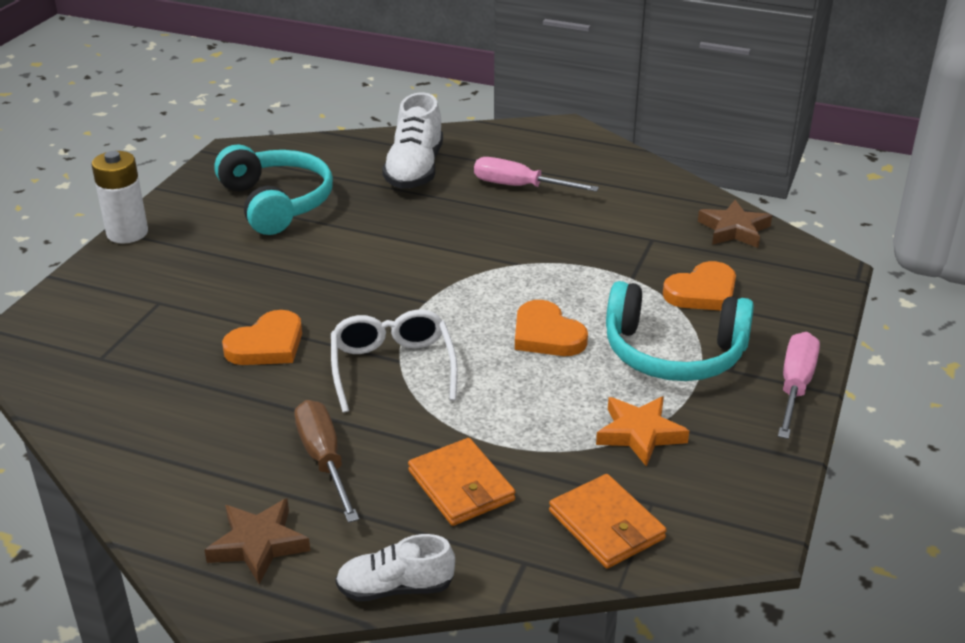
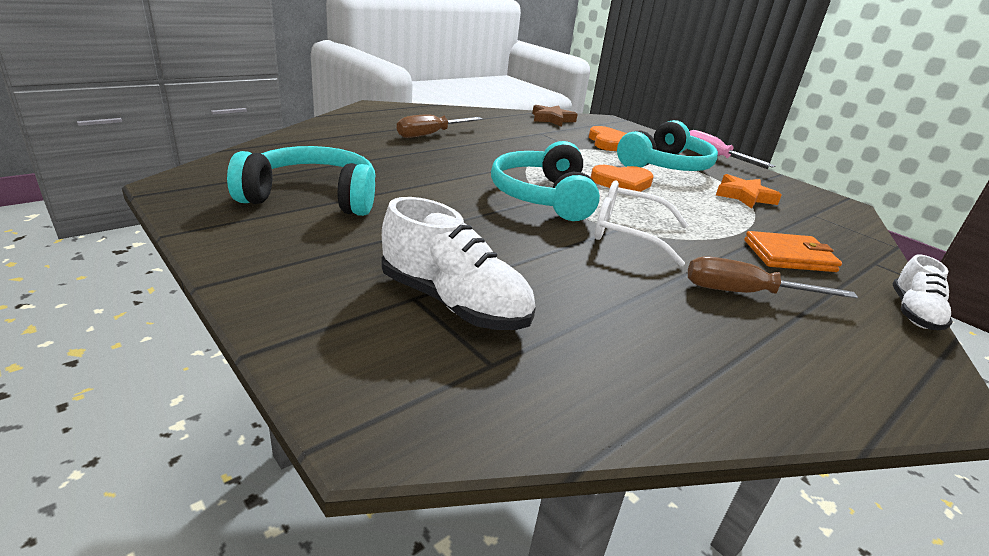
camera: 65 degrees left, 5 degrees down
(127, 233) = (234, 276): white battery -> none
(258, 545) = (864, 356): brown star -> none
(267, 345) = (552, 267): orange heart -> none
(415, 170) = (353, 147): white shoe -> white shoe (453, 303)
(427, 299) = (543, 197): none -> turquoise headphones
(519, 187) = (431, 134): pink screwdriver -> brown screwdriver
(606, 525) = (835, 230): orange wallet -> none

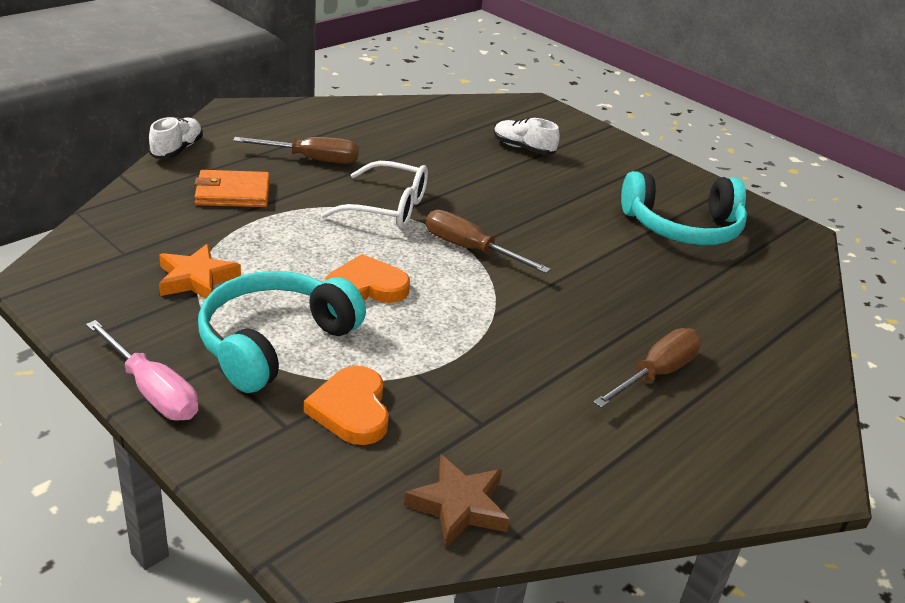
camera: 175 degrees right, 5 degrees up
(453, 303) = (523, 148): white shoe -> white shoe, size x0.61
(543, 197) = (470, 249): turquoise headphones -> brown screwdriver

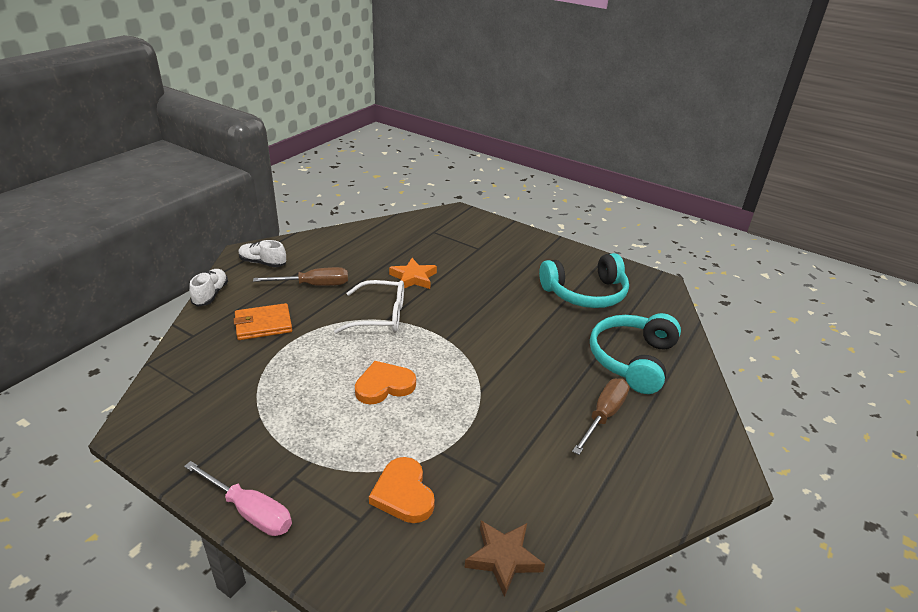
camera: 10 degrees left, 0 degrees up
(196, 279) = (256, 404): orange star -> orange star (413, 278)
(274, 342) = (330, 448): turquoise headphones -> turquoise headphones (632, 360)
(470, 249) = (448, 339): brown screwdriver -> none
(523, 148) = (460, 249): white shoe -> white shoe (263, 263)

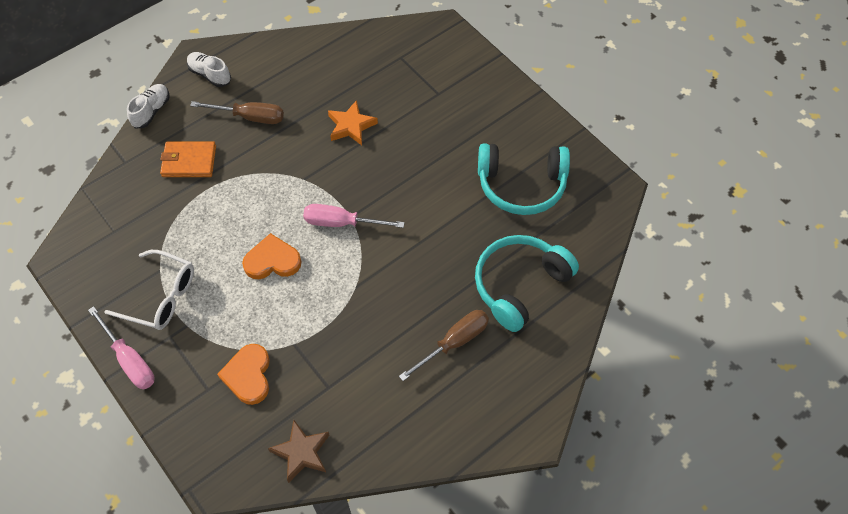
camera: 20 degrees right, 25 degrees up
(380, 316) = (299, 173): white glasses -> white glasses (161, 297)
(440, 344) = (341, 223): none -> pink screwdriver

